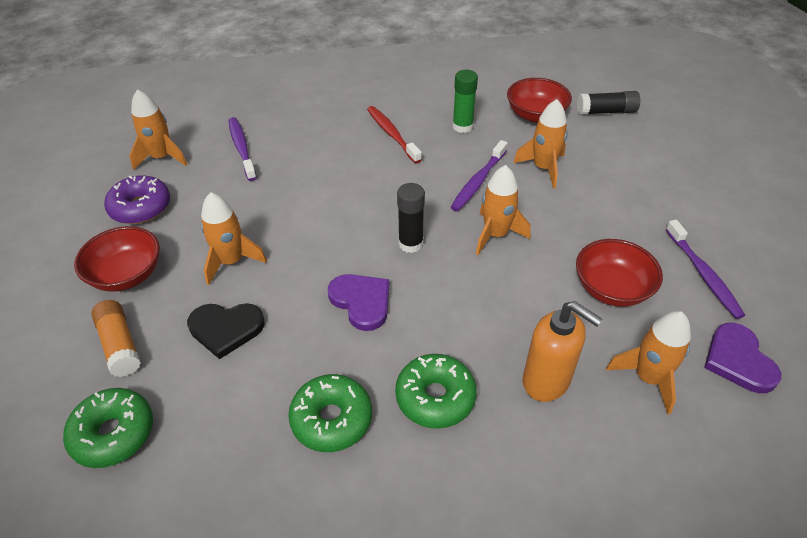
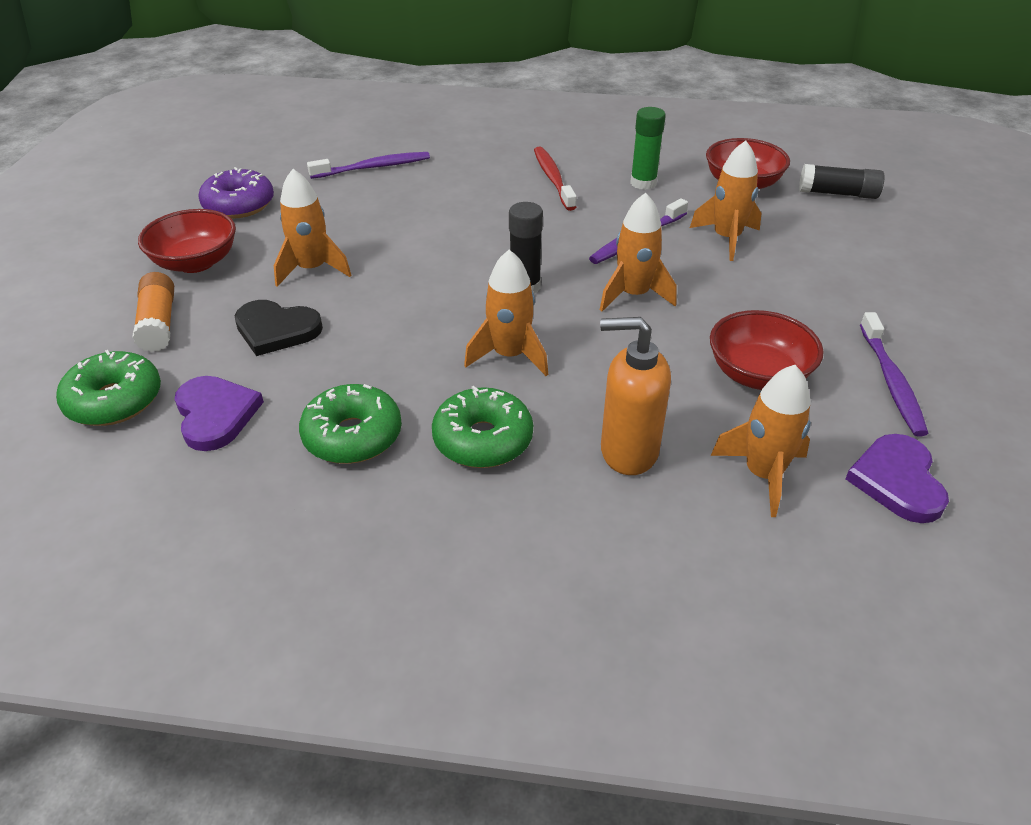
camera: 15 degrees right, 5 degrees down
(162, 157) = (282, 163): orange rocket -> orange rocket (509, 355)
(242, 148) = (373, 167): purple toothbrush -> purple toothbrush turned 75 degrees clockwise
(361, 302) = (440, 332): purple heart -> purple heart (215, 414)
(546, 381) = (628, 451): orange soap dispenser -> orange soap dispenser turned 135 degrees clockwise

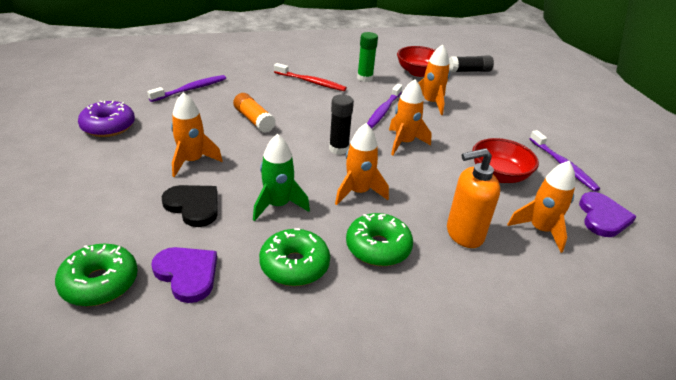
camera: 25 degrees left, 5 degrees down
(159, 324) = (100, 219): orange glue stick -> orange glue stick (254, 120)
(196, 262) = (101, 171): red bowl -> none
(276, 330) = (193, 206): black heart -> black heart turned 135 degrees counterclockwise
(384, 351) = (278, 205): none -> green rocket
(553, 179) = (311, 82): red toothbrush -> red toothbrush turned 150 degrees clockwise
(897, 481) = (602, 217): purple heart -> purple heart turned 150 degrees counterclockwise

